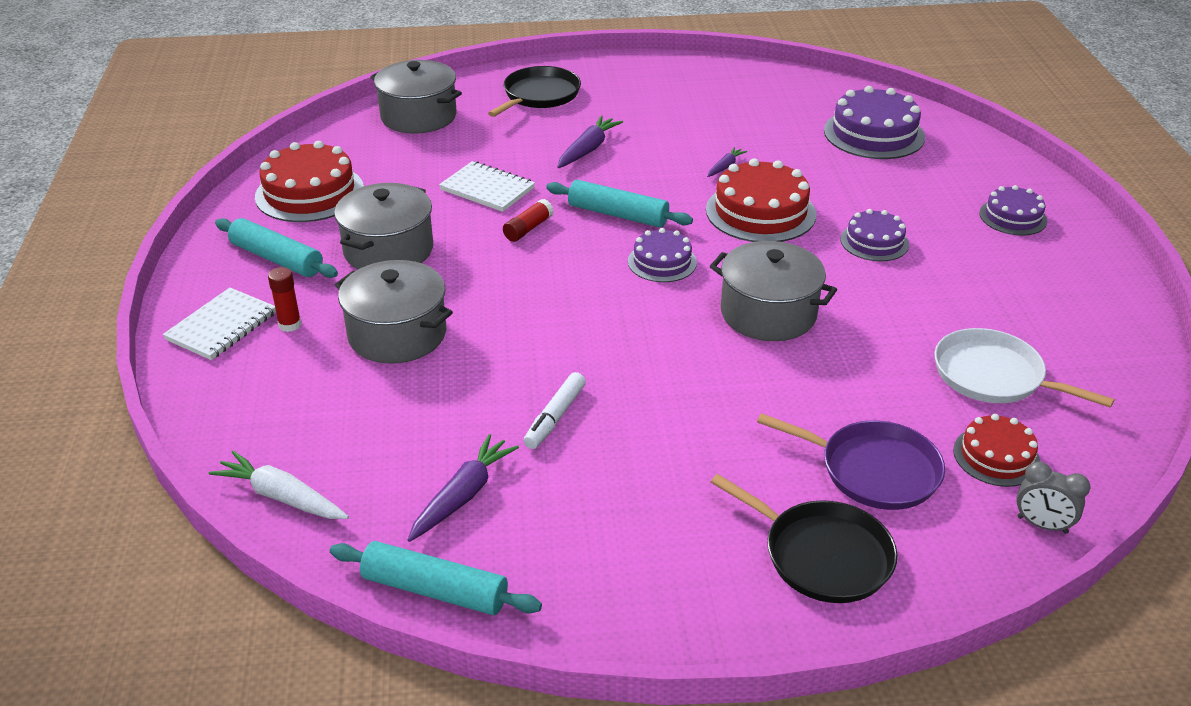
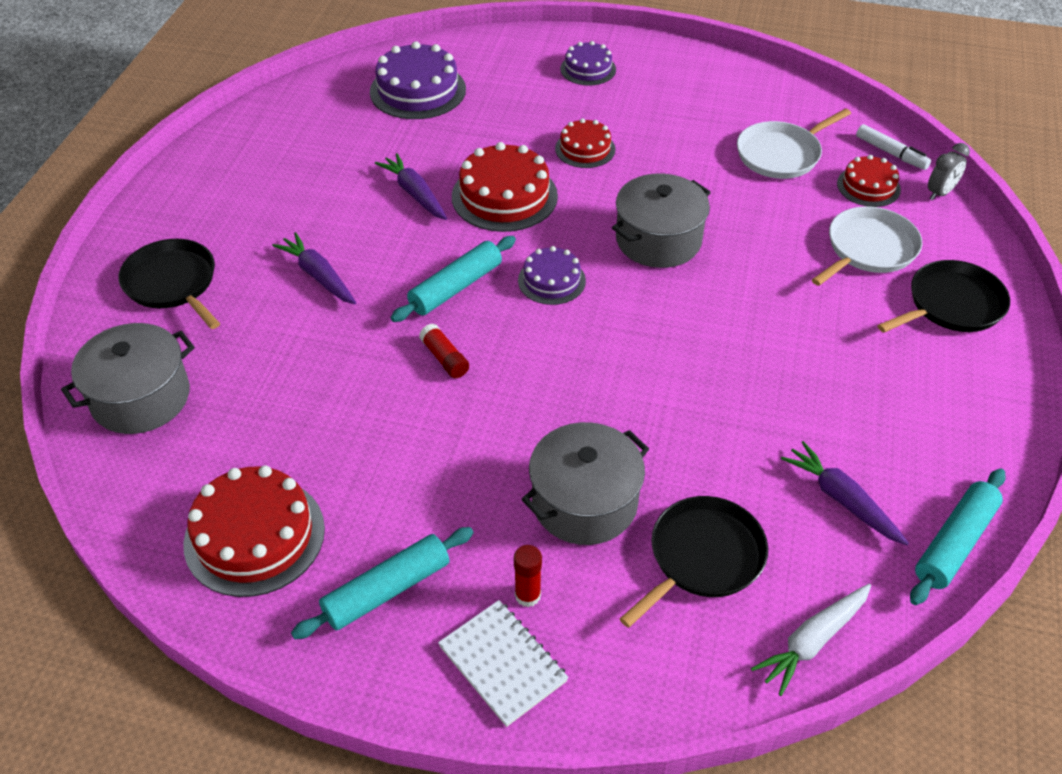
camera: 70 degrees left, 10 degrees up
(358, 412) = (702, 557): none -> black pan
(388, 250) = (424, 481): grey pot -> none
(487, 189) = (348, 372): white notebook -> none
(555, 417) = (753, 412): white marker -> white marker (890, 153)
(725, 167) = (414, 193): purple carrot -> purple carrot, size x1.75
(873, 470) = (868, 249): purple pan -> white pan
(874, 242) = (585, 149): purple cake -> red cake

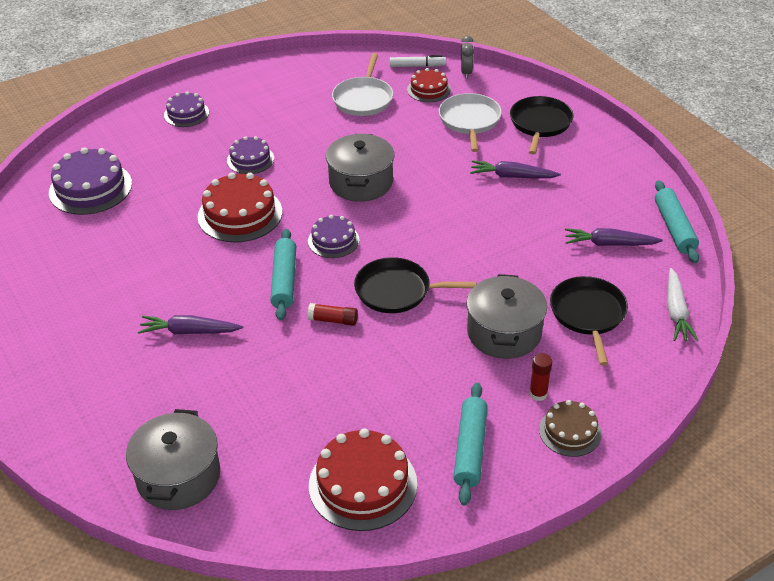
camera: 45 degrees left, 5 degrees down
(173, 283) = (95, 403): black pan -> black pan (397, 291)
(414, 193) = (181, 247): purple carrot -> purple carrot (512, 176)
(503, 664) = (570, 431): white notebook -> brown cake
(585, 149) = (250, 159): red cake -> purple cake

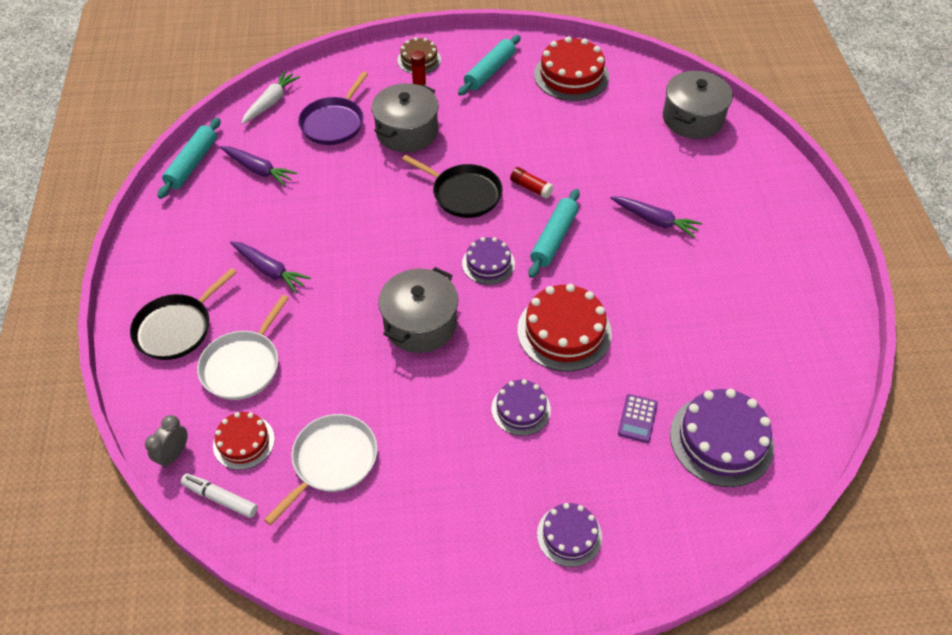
camera: 155 degrees left, 10 degrees up
(159, 180) = (637, 418): none -> purple calculator
(588, 314) = (334, 123): black pan -> purple pan

